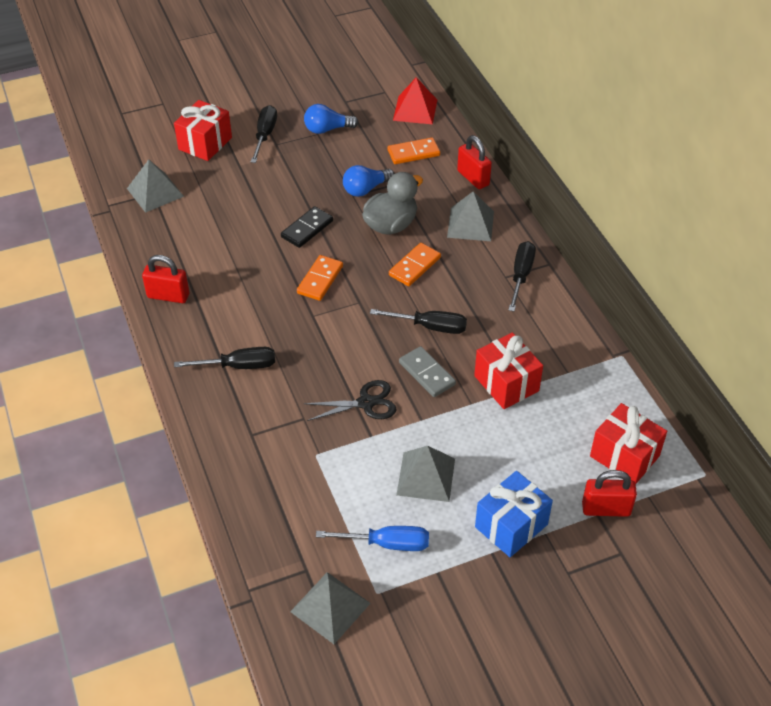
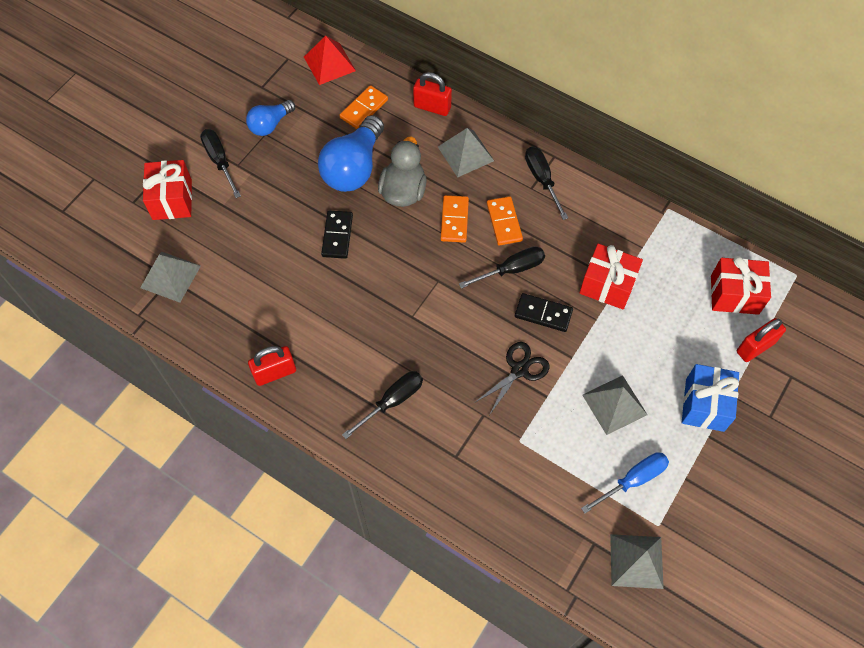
camera: 35 degrees left, 15 degrees up
(320, 280) = (389, 279): orange domino -> orange domino (504, 222)
(365, 189) = (353, 168): blue light bulb -> blue light bulb, size x1.73
(427, 373) = (543, 313): grey domino -> black domino

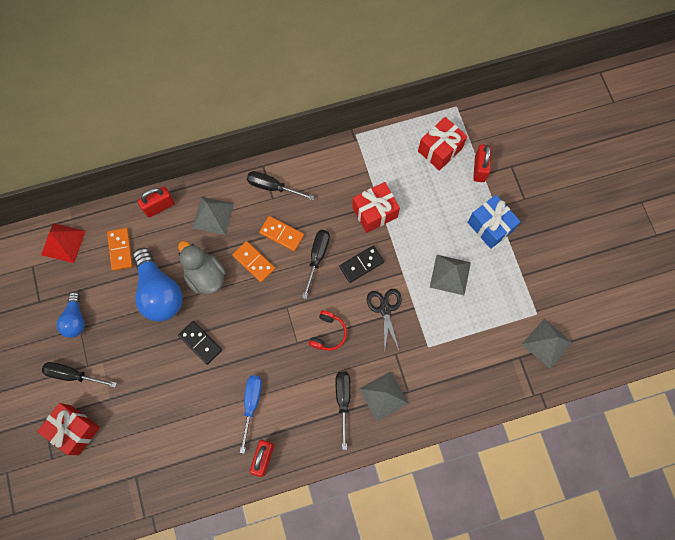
camera: 50 degrees left, 10 degrees up
(170, 276) = (134, 474): grey pyramid -> grey pyramid (383, 396)
(446, 337) = (328, 333): none -> red headphones
(633, 480) = (501, 304): blue screwdriver -> blue screwdriver (251, 404)

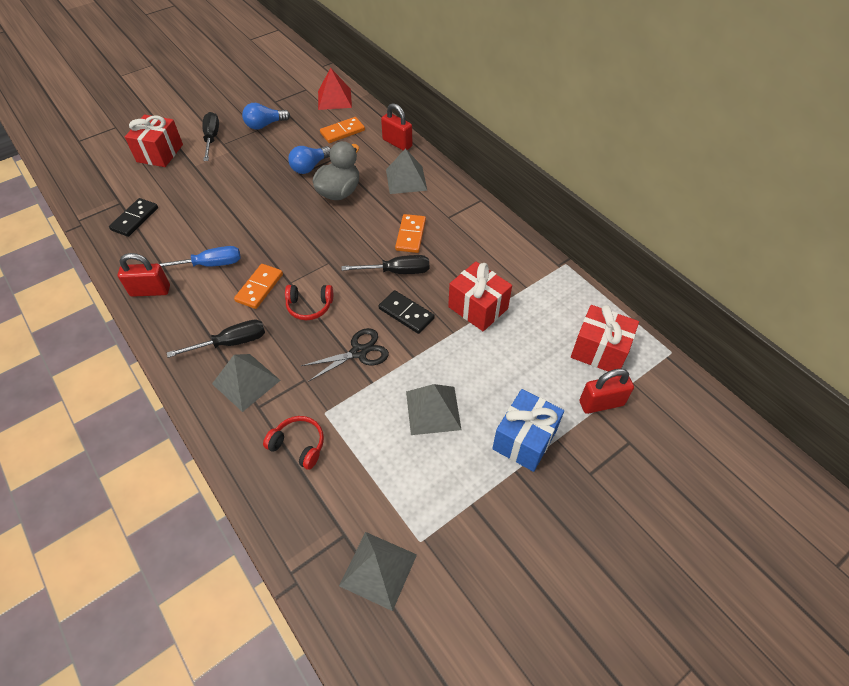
camera: 70 degrees right, 20 degrees down
(159, 292) = (310, 167): blue light bulb -> blue light bulb, size x0.58
(200, 343) = (267, 208): black domino -> black domino (135, 219)
(254, 262) = (369, 223): orange domino -> orange domino (259, 288)
(272, 187) = (461, 213): black screwdriver -> none
(448, 370) = (298, 445): none -> red headphones

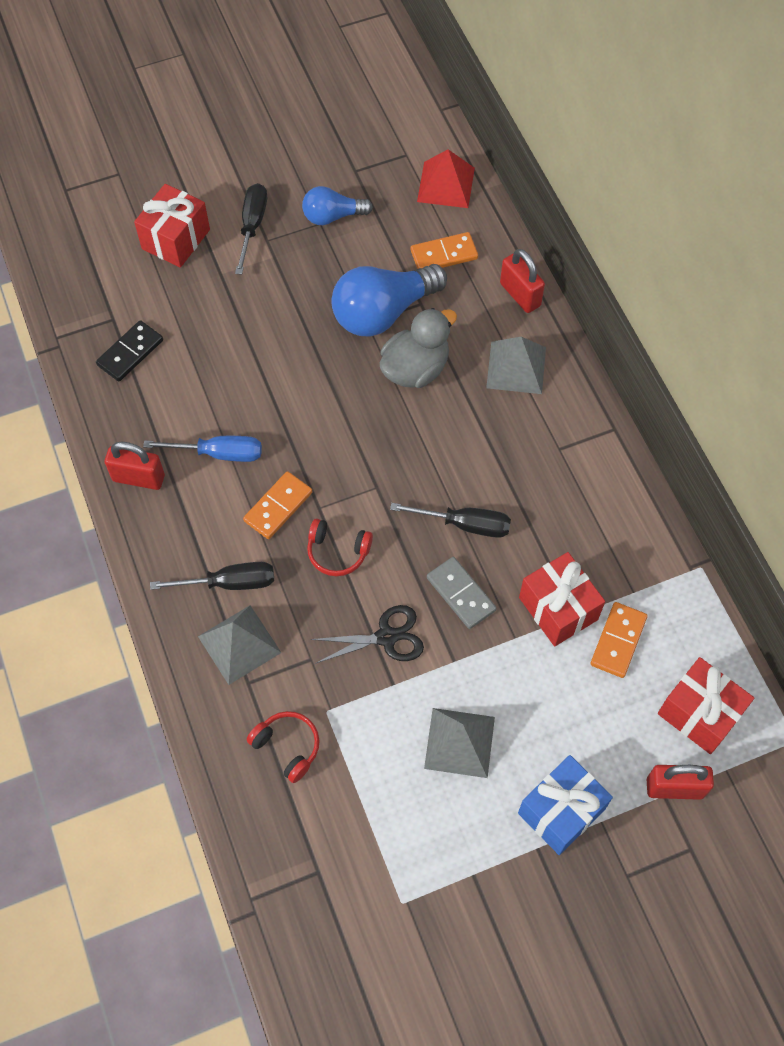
camera: 15 degrees right, 10 degrees up
(310, 167) = (383, 312): blue light bulb -> blue light bulb, size x1.73
(378, 570) = (347, 922): grey pyramid -> none
(406, 313) = (461, 594): black domino -> grey domino
(410, 235) = (498, 468): orange domino -> orange domino (618, 641)

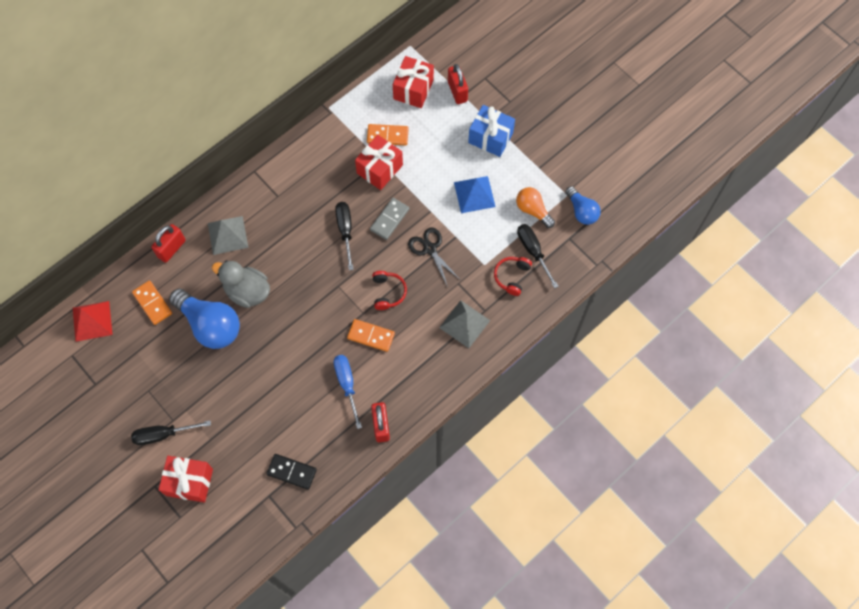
camera: 110 degrees left, 5 degrees up
(230, 583) = (429, 344): black screwdriver -> black screwdriver (533, 251)
(332, 216) = (140, 384): blue light bulb -> blue light bulb (581, 211)
(394, 830) = (533, 210): none -> orange light bulb
(459, 742) = (474, 194): grey pyramid -> blue pyramid

